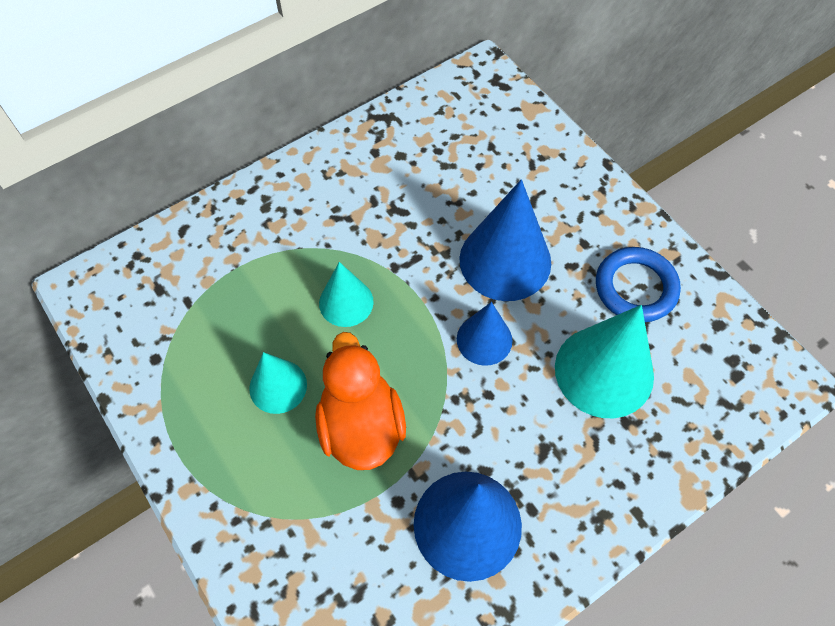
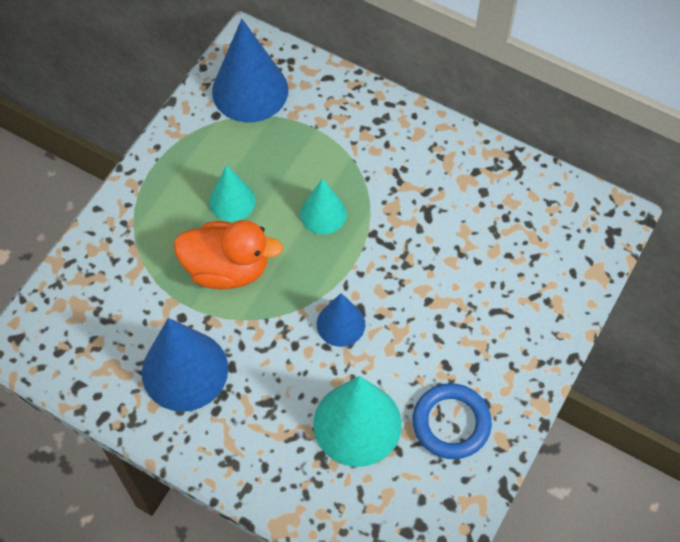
camera: 65 degrees right, 0 degrees up
(361, 426) = (227, 268): orange duck -> orange duck turned 45 degrees clockwise
(505, 260) = (423, 311): blue cone -> blue cone (250, 90)

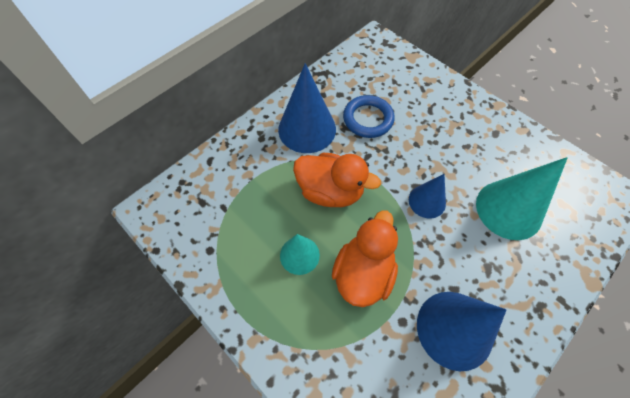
camera: 75 degrees left, 0 degrees up
(250, 90) = (197, 218): blue cone -> blue cone (307, 129)
(323, 213) = (330, 191): turquoise cone -> orange duck
(451, 423) = (510, 154): blue ring -> blue ring (368, 119)

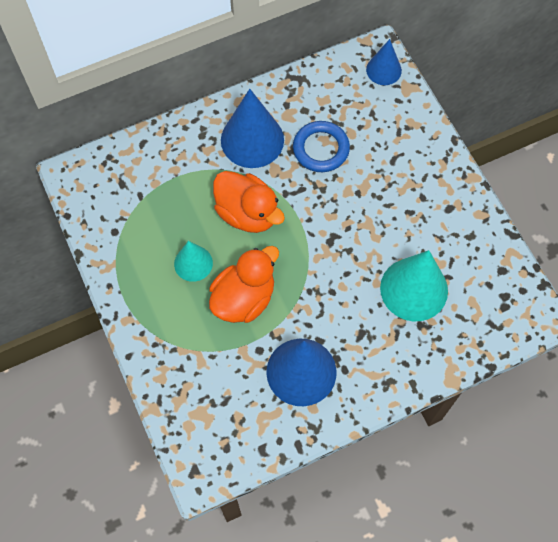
camera: 20 degrees right, 5 degrees up
(427, 201) = (337, 254): blue cone -> blue cone (383, 70)

